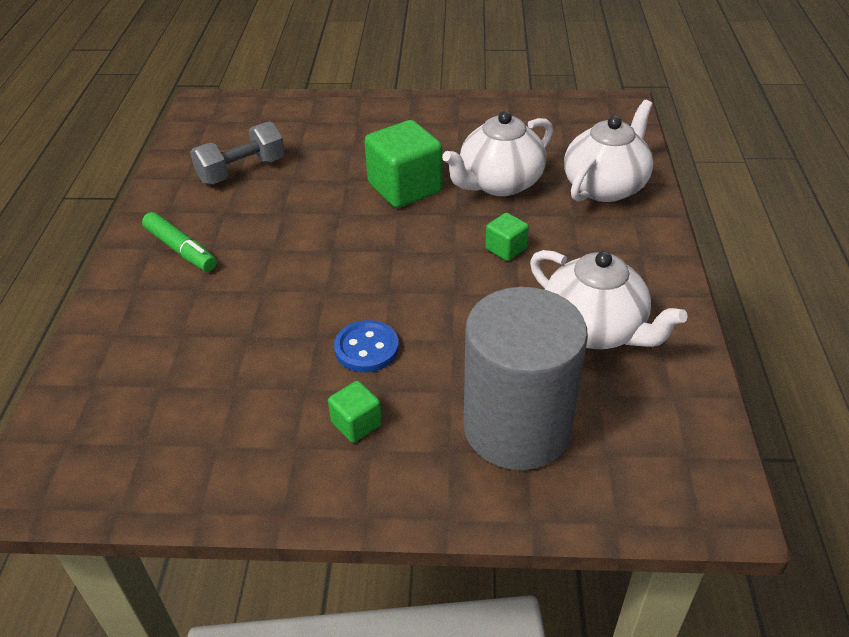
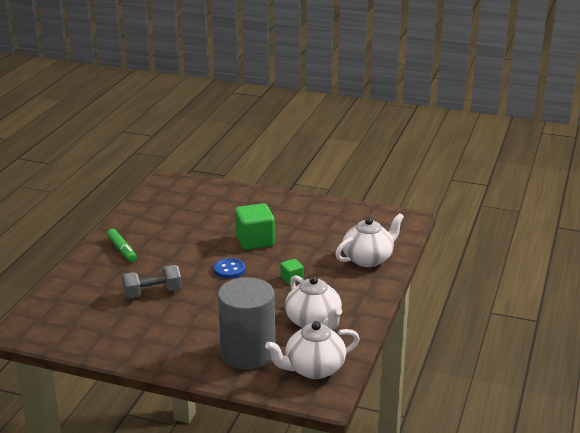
camera: 15 degrees right, 15 degrees down
(242, 171) = (170, 218): grey dumbbell -> grey dumbbell (152, 293)
(356, 423) = (172, 337): green cube -> none
(366, 348) = (193, 309): blue button -> blue button (229, 270)
(499, 183) = (309, 247): white teapot -> white teapot (313, 369)

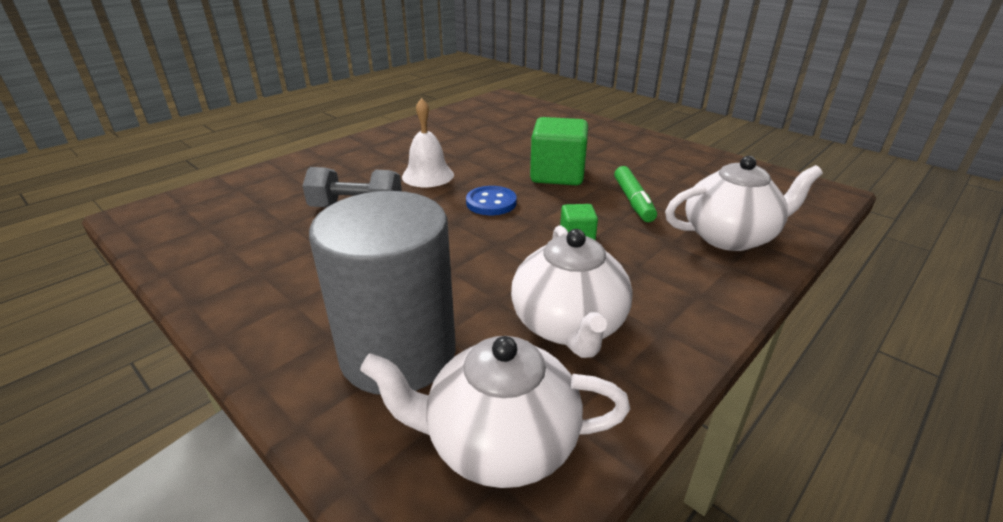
camera: 25 degrees right, 5 degrees up
(122, 250) = (379, 151): green marker -> green marker (633, 201)
(174, 260) = (428, 175): none -> white bell

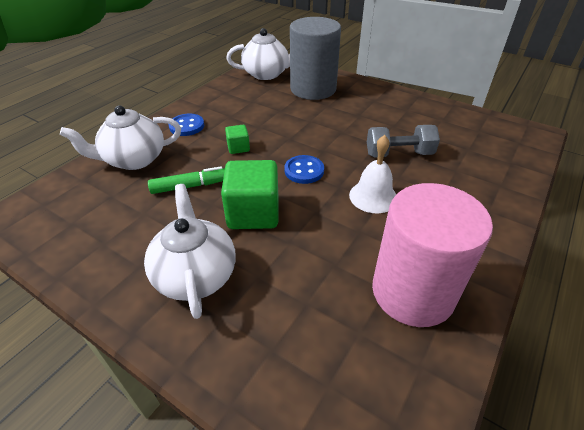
camera: 170 degrees right, 10 degrees up
(445, 131) = (413, 292): none -> pink cylinder
(569, 326) = (244, 104): white teapot -> white teapot (195, 274)
(633, 201) = (190, 186): green marker -> green marker turned 90 degrees clockwise
(675, 283) = (187, 126): none -> blue button

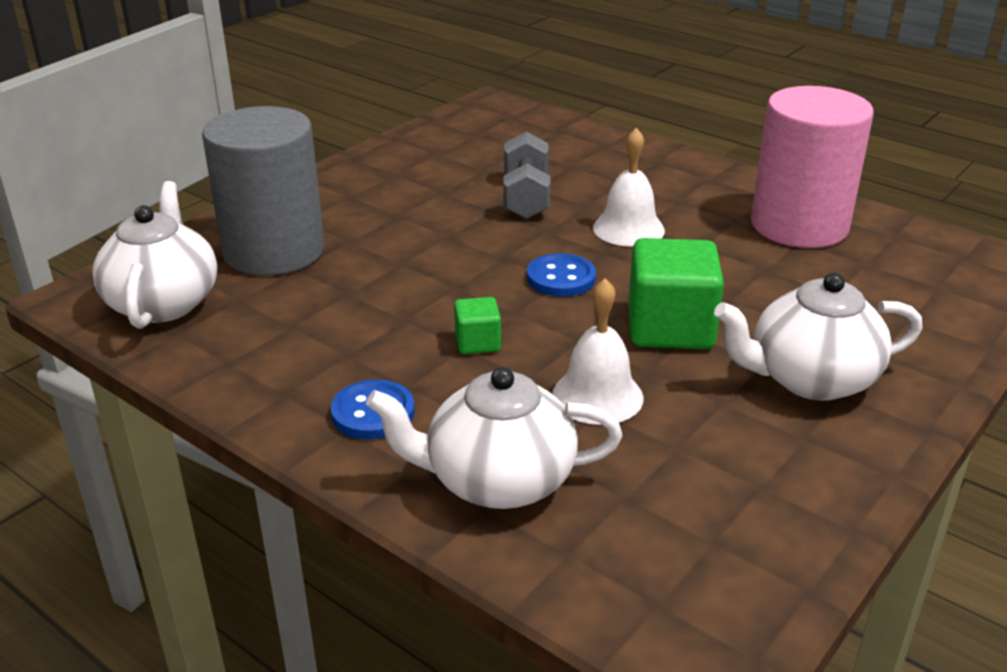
camera: 85 degrees left, 10 degrees down
(134, 159) = (497, 481): white teapot -> white teapot turned 105 degrees clockwise
(190, 186) = (597, 396): green marker -> white bell

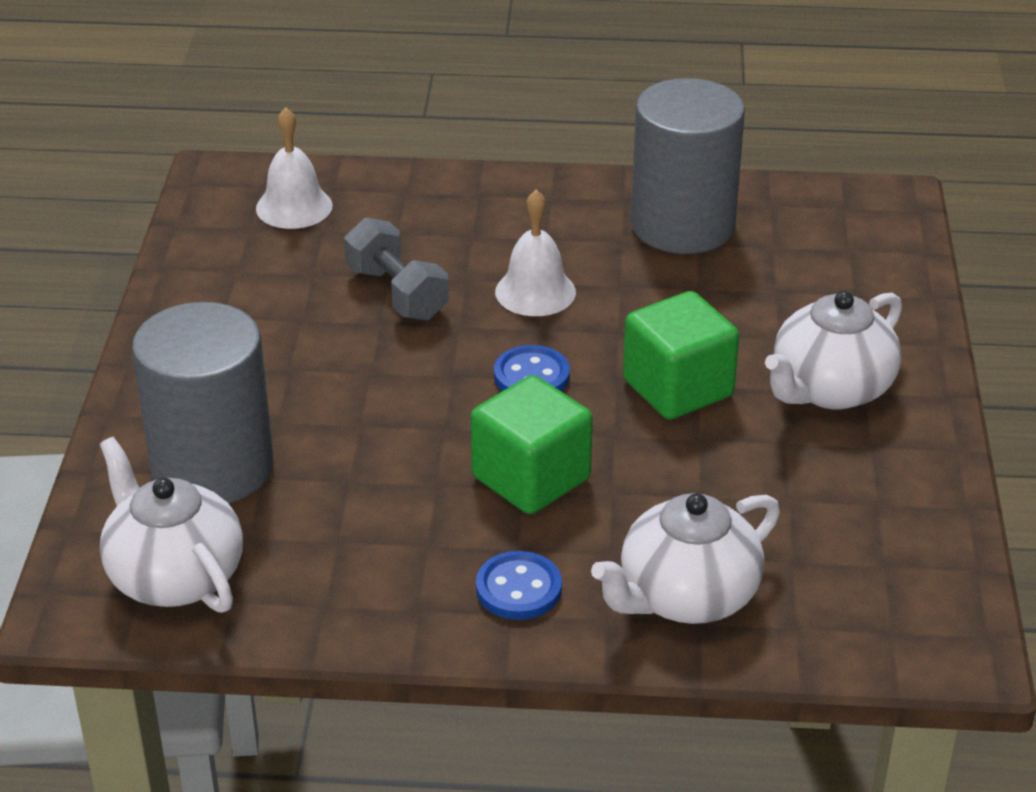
camera: 35 degrees left, 5 degrees up
(477, 342) = (531, 478): green cube -> green cube, size x2.01
(597, 396) = (684, 483): white bell -> white bell (294, 207)
(799, 225) = (682, 225): pink cylinder -> grey cylinder

